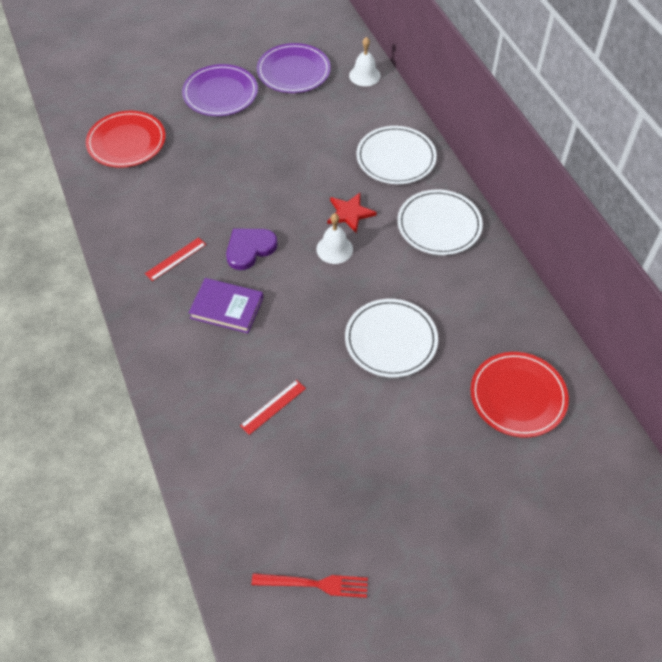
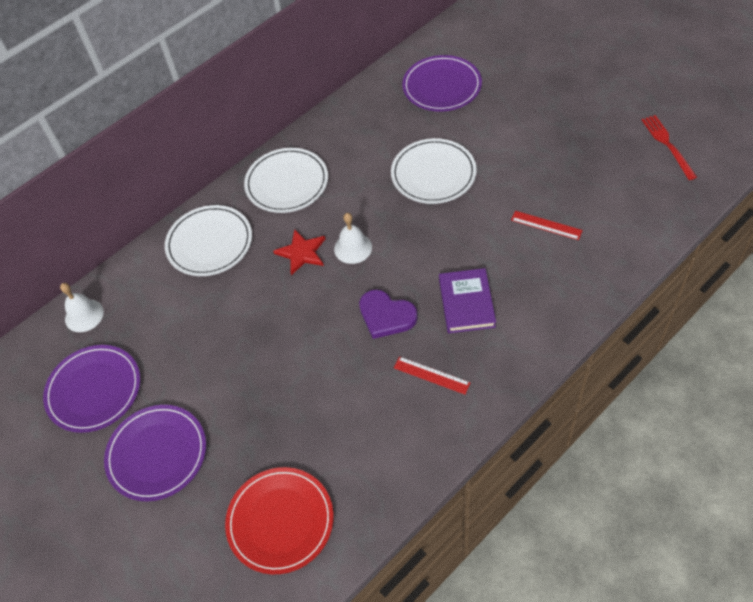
camera: 105 degrees left, 0 degrees up
(518, 396) = (442, 86): red plate -> purple plate

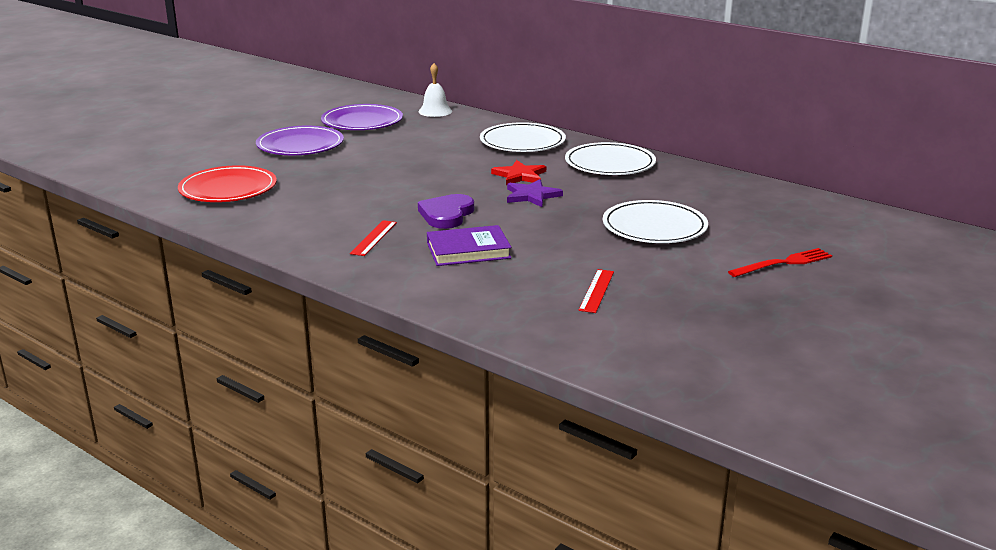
camera: 75 degrees right, 30 degrees down
(353, 248) = (532, 195): white bell -> purple star
(442, 86) = (805, 225): purple plate -> none
(668, 145) = (790, 377): red fork -> red fork (783, 263)

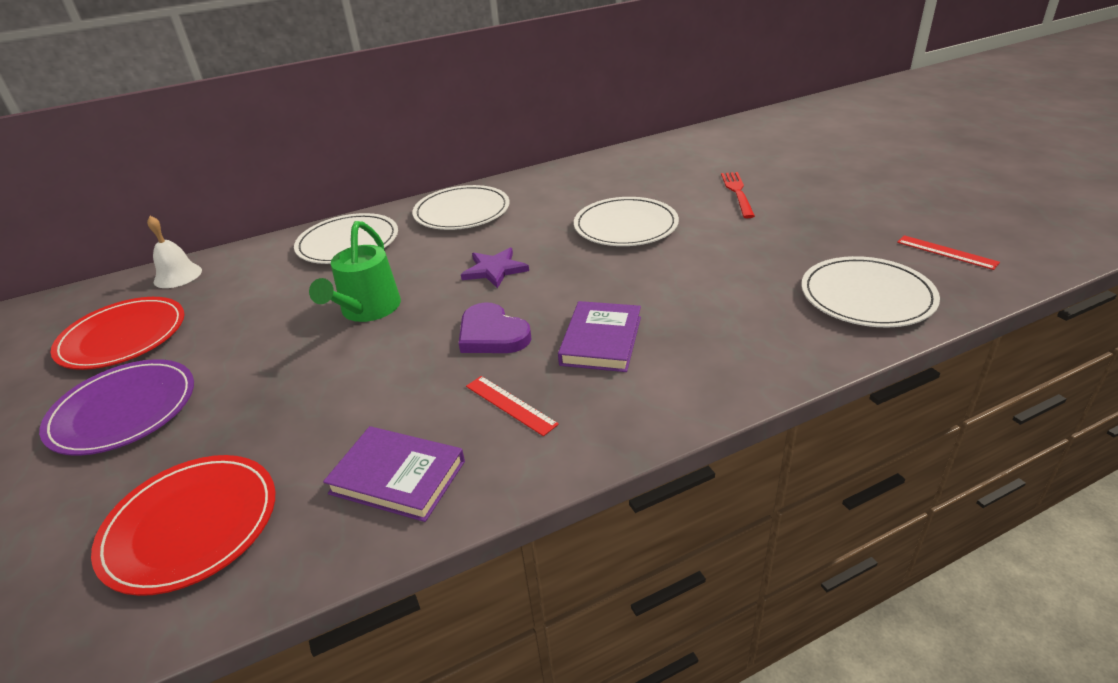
camera: 60 degrees left, 10 degrees up
(289, 224) = (397, 477): none -> purple book
(362, 121) = (123, 337): purple plate -> red plate
(443, 172) = (367, 310): none -> green watering can
(520, 176) = (436, 265): red star -> none
(596, 290) = (744, 287): red ruler -> red ruler (946, 252)
(632, 345) = (867, 296): none -> white plate

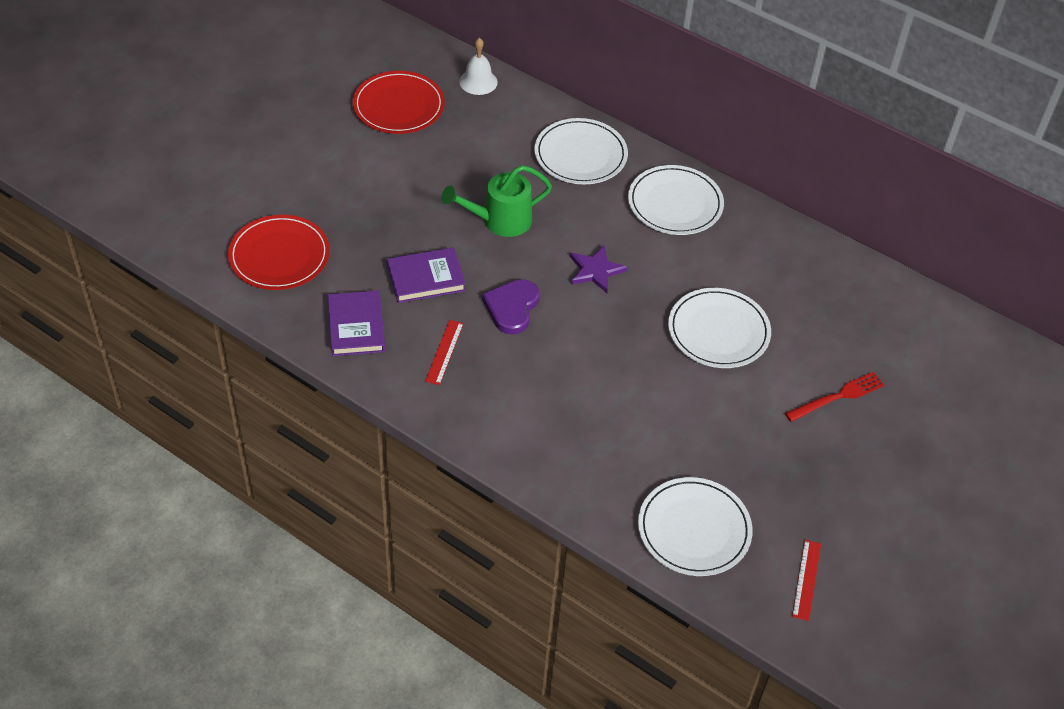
camera: 55 degrees right, 15 degrees up
(123, 410) = (338, 161): purple plate -> none
(601, 341) = (539, 375): purple book -> purple book (426, 278)

